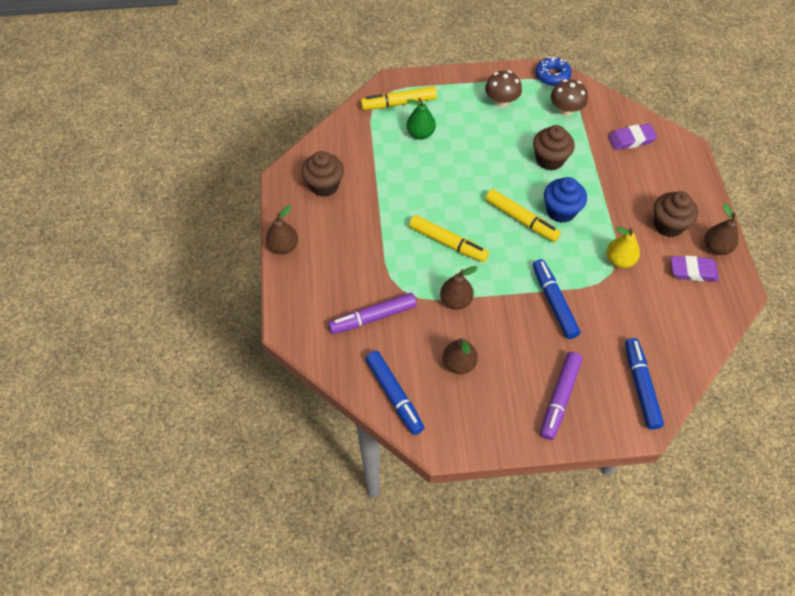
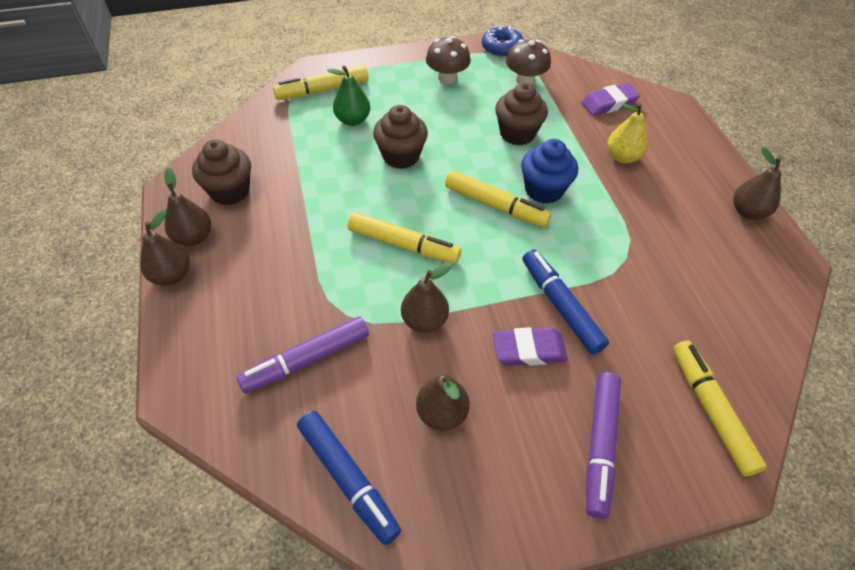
camera: 10 degrees left, 5 degrees down
(298, 219) = (194, 237): none -> brown pear
(619, 260) = (633, 241): yellow pear -> yellow pear (622, 157)
(641, 386) = (710, 410): blue marker -> yellow marker
(668, 225) = (681, 192): brown cupcake -> brown cupcake (401, 156)
(693, 271) = (729, 243): purple eraser -> purple eraser (529, 350)

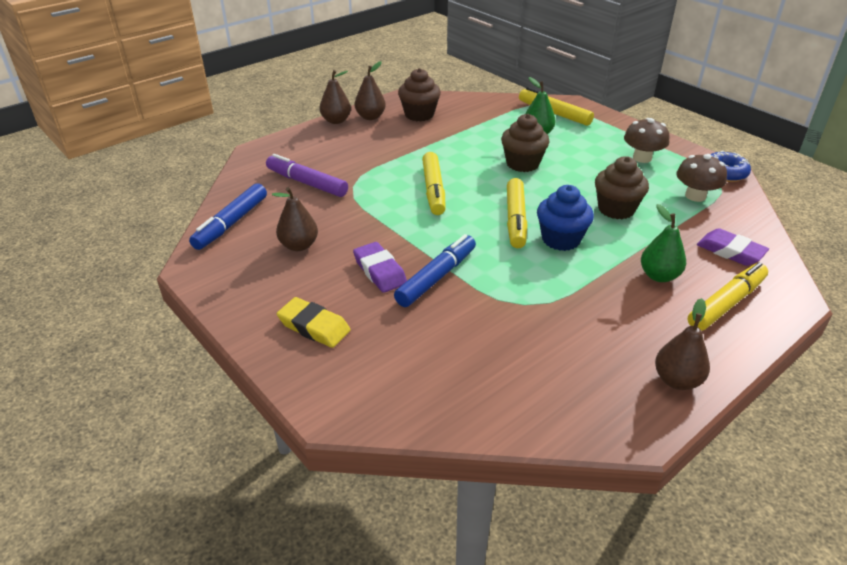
camera: 65 degrees right, 15 degrees down
(424, 320) = (371, 217): brown pear -> none
(600, 446) = (314, 327): purple marker -> yellow eraser
(622, 157) = (659, 276): yellow pear -> green pear
(710, 410) = (388, 387): yellow marker -> yellow marker (726, 303)

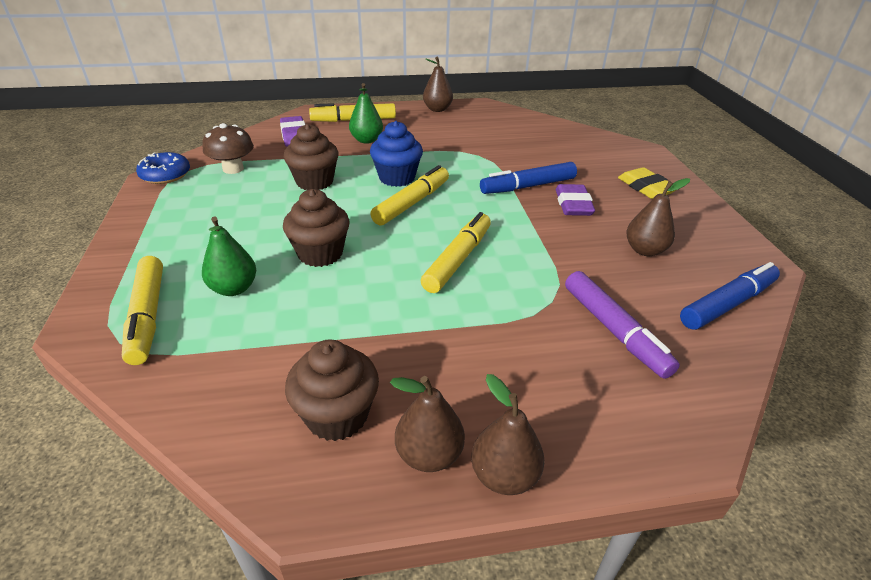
camera: 150 degrees left, 0 degrees up
(642, 158) = (194, 213): brown mushroom -> none

